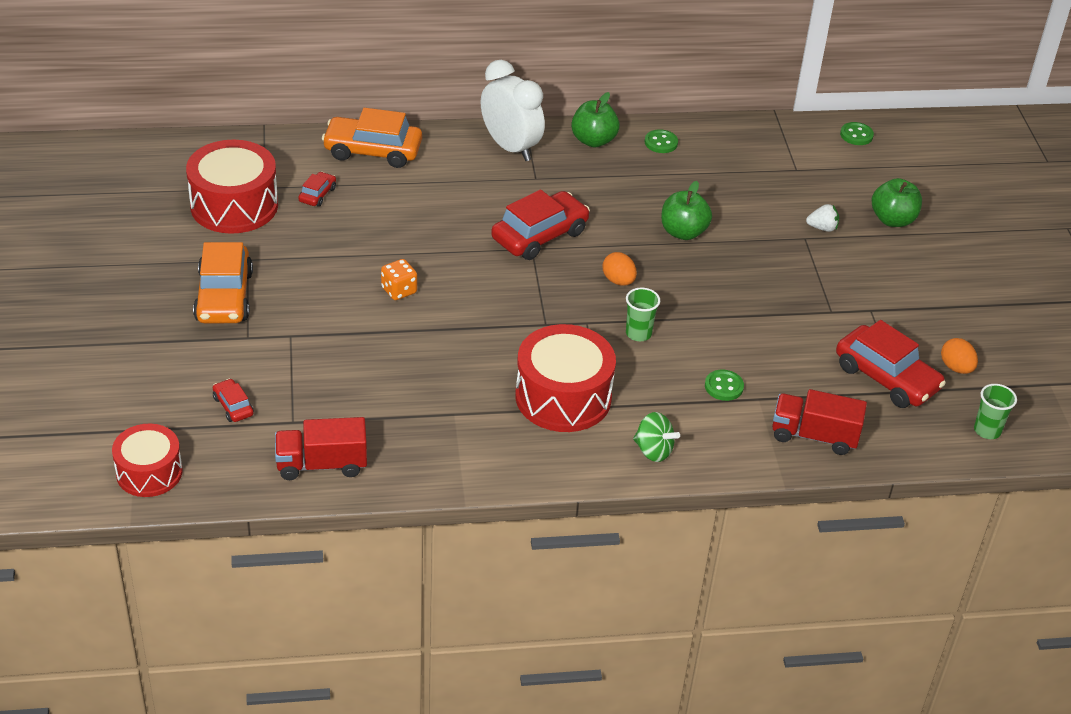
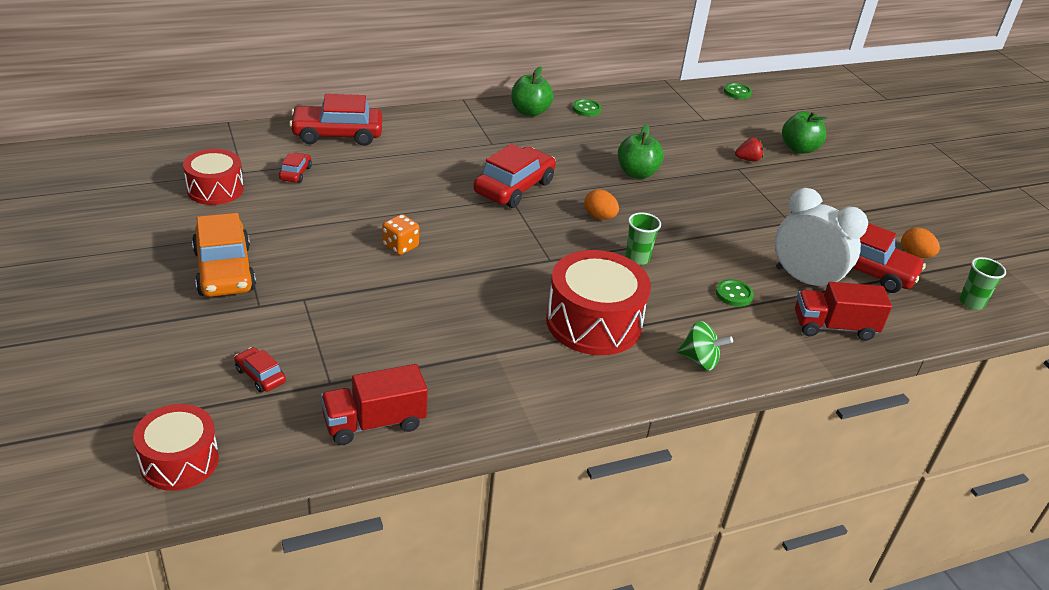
camera: 15 degrees left, 5 degrees down
(234, 205) = (215, 189): red drum -> red drum, size x0.64
(372, 151) = (337, 134): orange car -> red car
(510, 147) = (460, 122): white clock -> white clock (804, 280)
(822, 228) = (748, 159): white strawberry -> red strawberry

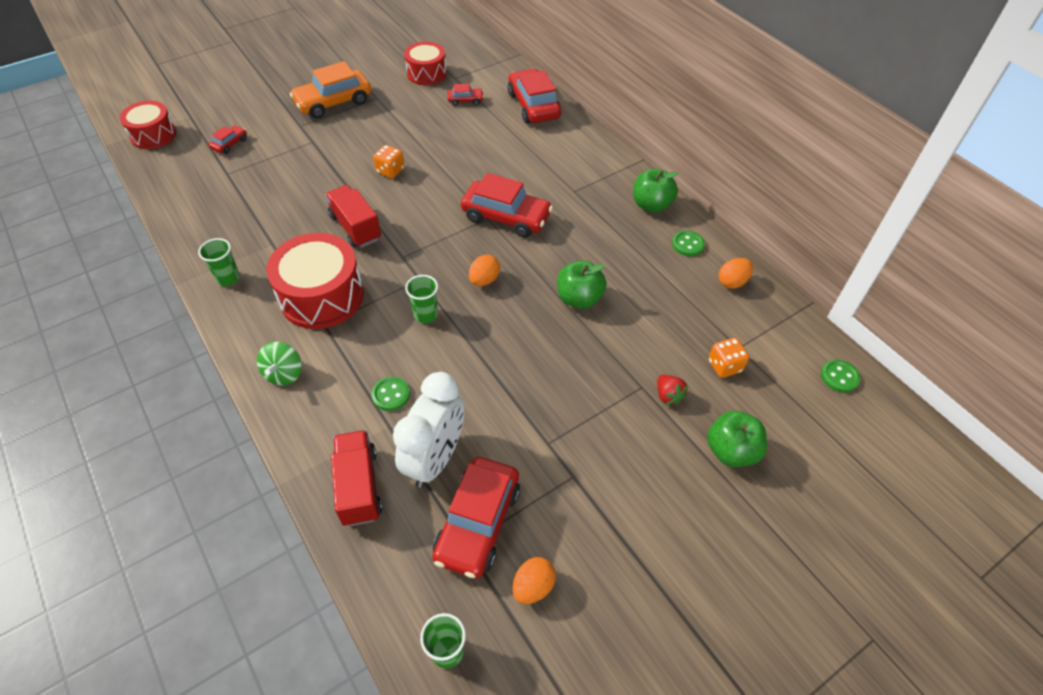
camera: 80 degrees right, 15 degrees up
(374, 423) = (190, 201): red truck -> red truck (355, 227)
(543, 394) = (228, 278): none -> green cup
(636, 103) = (732, 282): none -> orange egg
(722, 130) = (724, 366): none -> orange dice

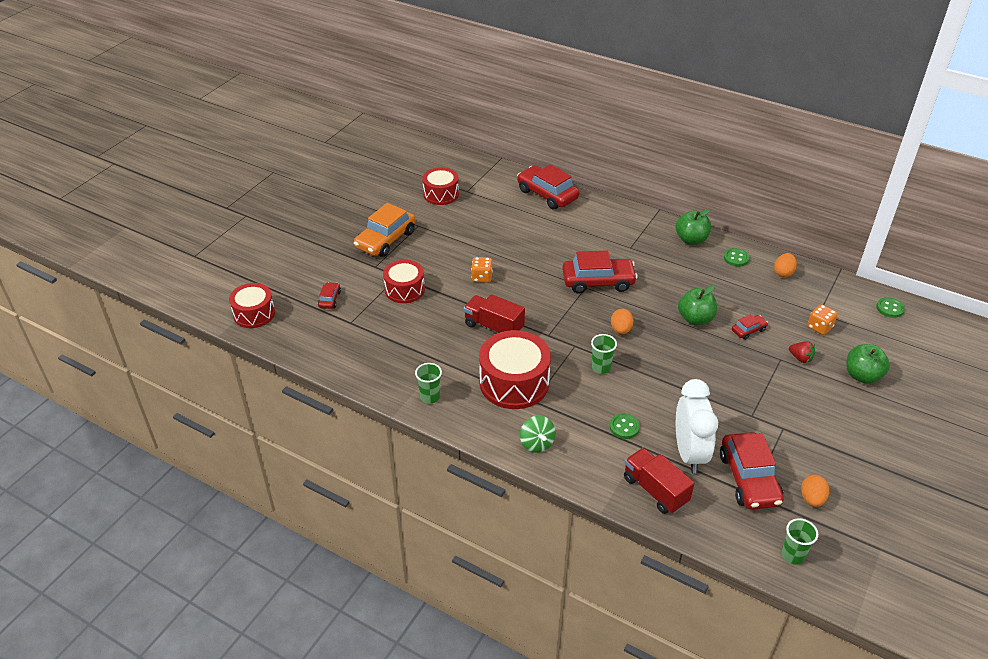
camera: 25 degrees left, 10 degrees down
(305, 158) = (404, 289): none -> red drum
(465, 100) = (491, 206): red car -> red car (748, 330)

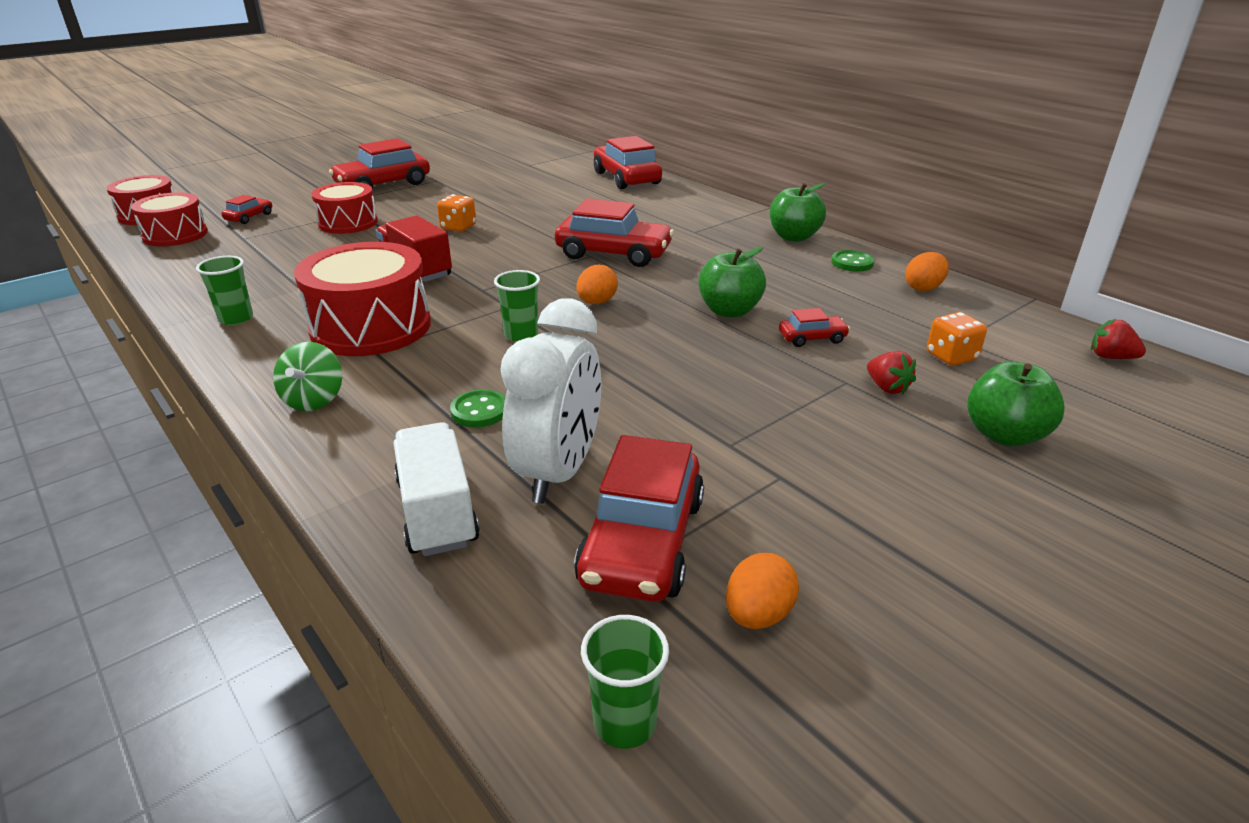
camera: 20 degrees right, 10 degrees down
(385, 240) = (383, 185): orange car -> red car
(441, 194) = (494, 163): red drum -> red drum (175, 235)
(655, 490) = (437, 512): red truck -> white truck
(890, 308) = (1110, 357): green button -> red strawberry

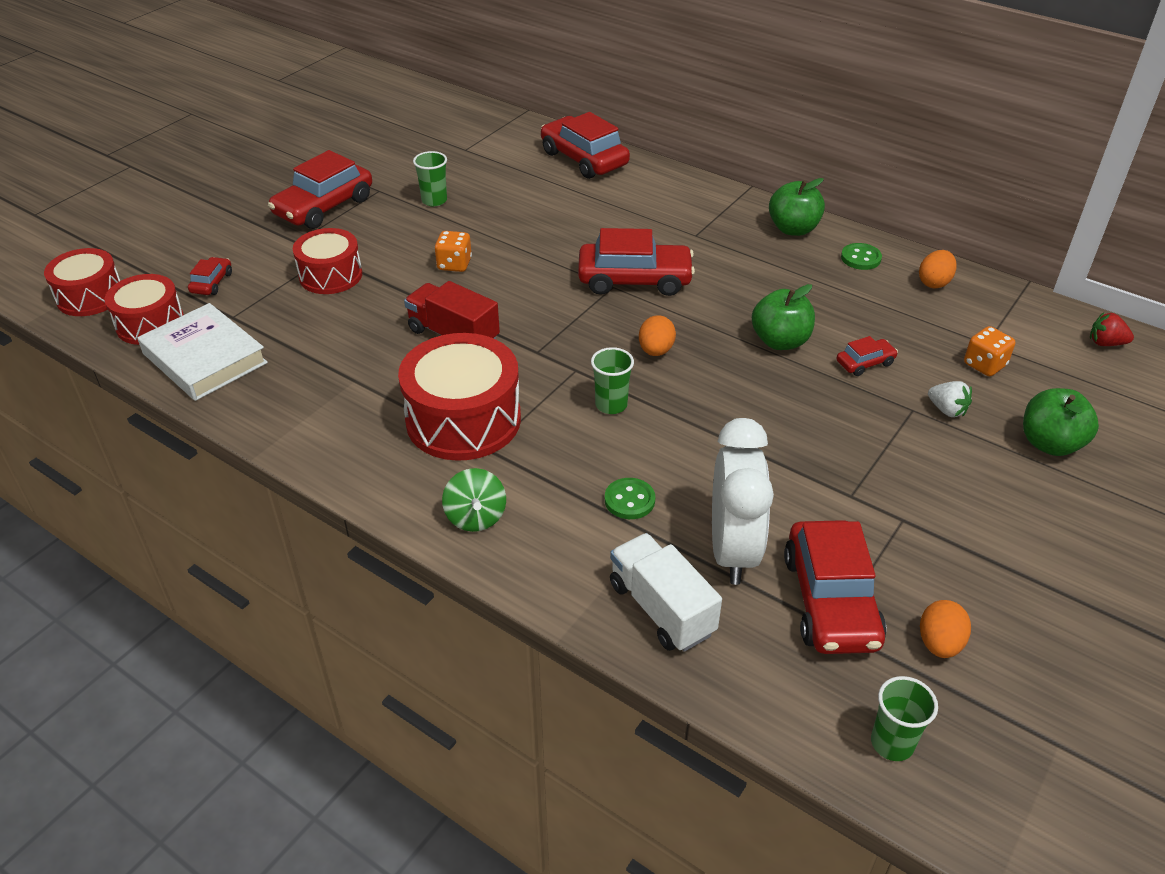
camera: 15 degrees left, 10 degrees up
(193, 259) = (205, 358): none -> white book
(236, 318) = (321, 433): green cup -> green cup (434, 200)
(887, 388) = (947, 410): red strawberry -> white strawberry

